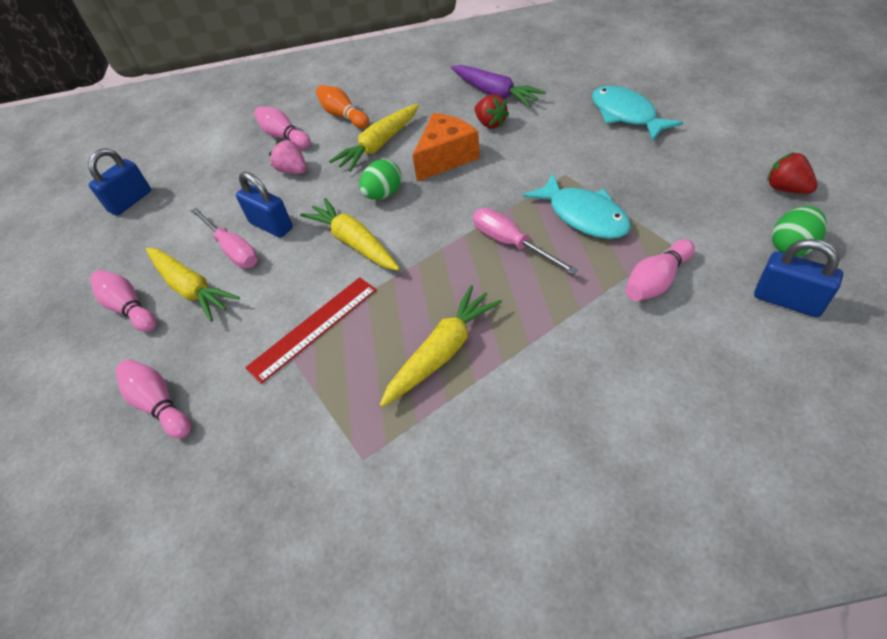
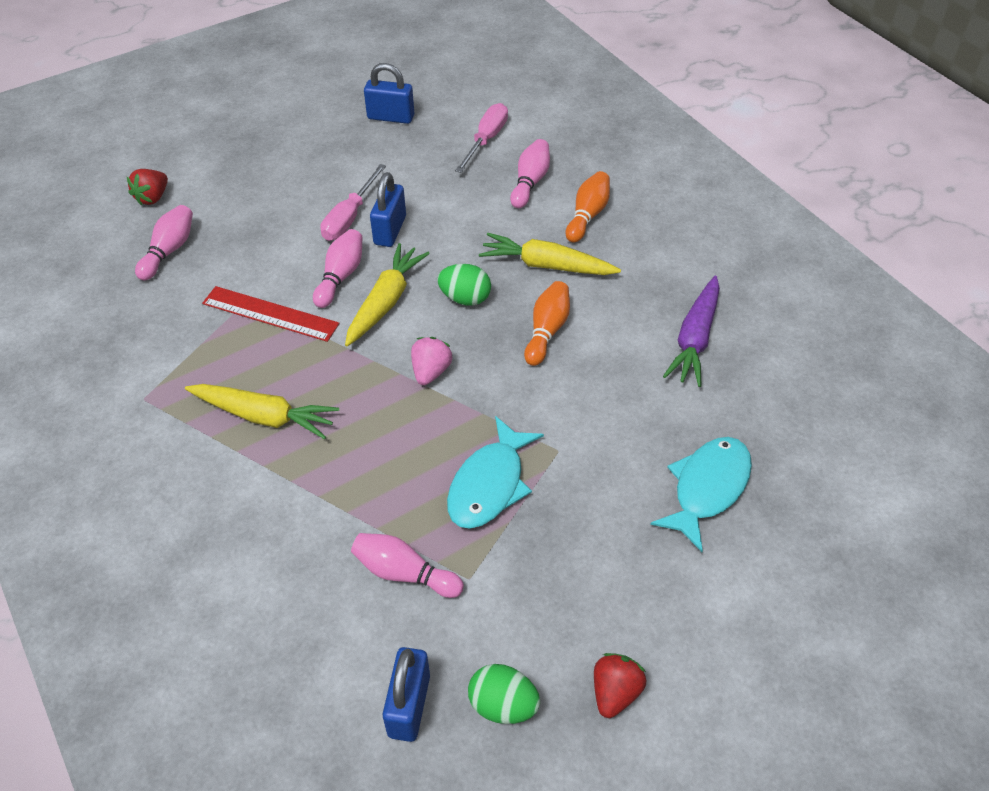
camera: 60 degrees right, 0 degrees up
(129, 308) = (261, 183): pink bowling pin -> pink bowling pin (340, 276)
(191, 288) = (294, 211): yellow carrot -> none
(293, 171) = (477, 212): pink strawberry -> pink strawberry (431, 371)
(446, 157) = (547, 331): orange cheese -> orange bowling pin
(490, 123) = (628, 353): red strawberry -> red strawberry (153, 198)
(511, 243) = (424, 429): pink screwdriver -> pink screwdriver (486, 140)

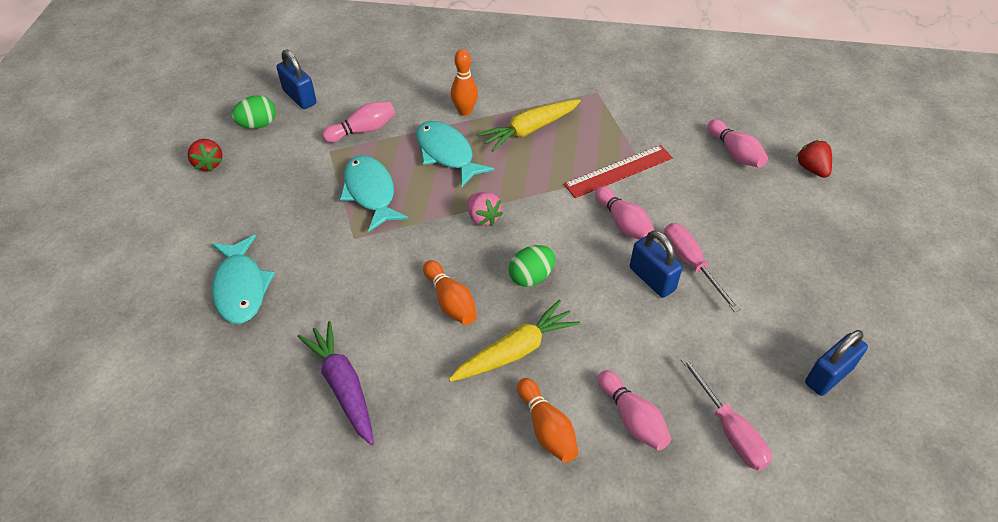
camera: 130 degrees right, 0 degrees up
(281, 496) = (465, 111): none -> orange bowling pin
(368, 462) = (447, 153): none -> turquoise fish
(386, 302) = (572, 232): yellow carrot -> none

